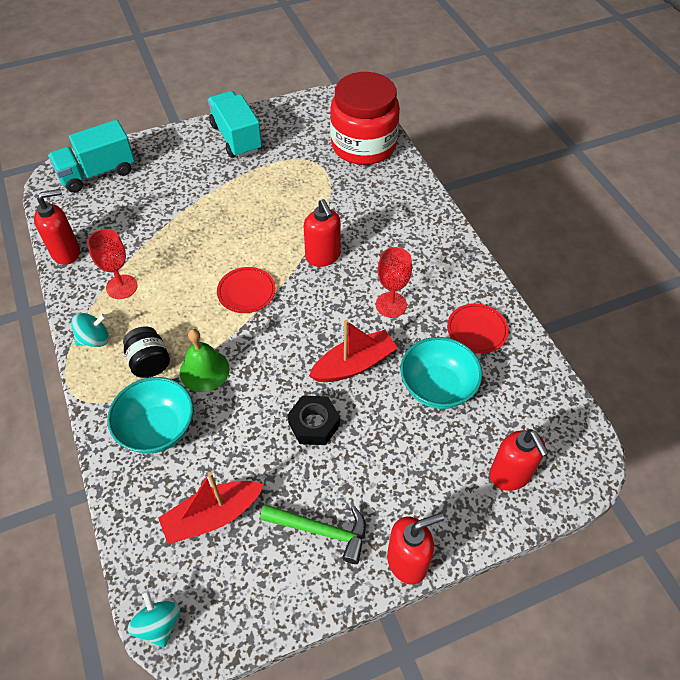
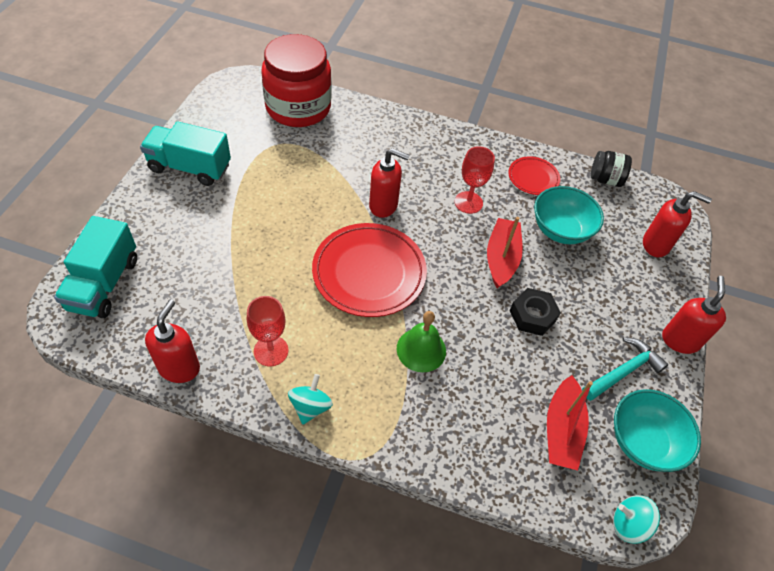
camera: 55 degrees left, 0 degrees up
(150, 362) = (377, 381): black jar -> black jar (605, 179)
(158, 429) = (450, 417): turquoise bowl -> turquoise bowl (643, 442)
(246, 292) = (369, 272): red plate -> red plate, size x1.92
(321, 531) = (623, 371): green hammer -> turquoise hammer

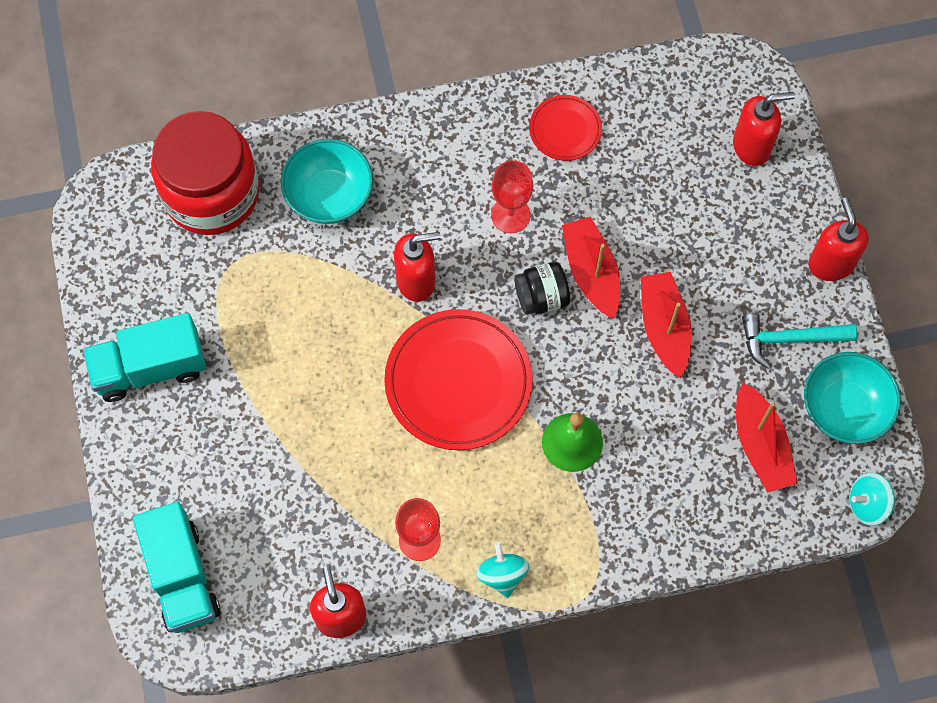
camera: 25 degrees left, 15 degrees up
(532, 316) = (664, 328): black nut -> red boat
(560, 230) = (636, 190): turquoise bowl -> turquoise bowl (329, 196)
(605, 179) = (650, 79): black jar -> black jar (541, 297)
(623, 371) = (789, 339): turquoise hammer -> turquoise hammer turned 120 degrees counterclockwise

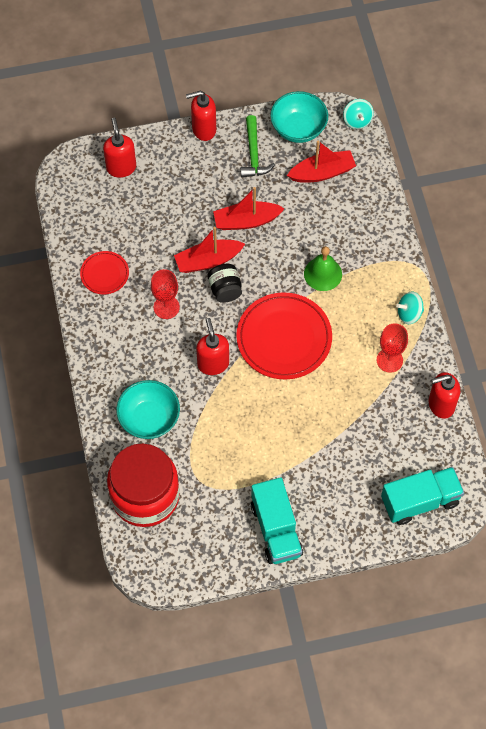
camera: 90 degrees left, 5 degrees down
(789, 339) = (253, 154): turquoise hammer -> green hammer

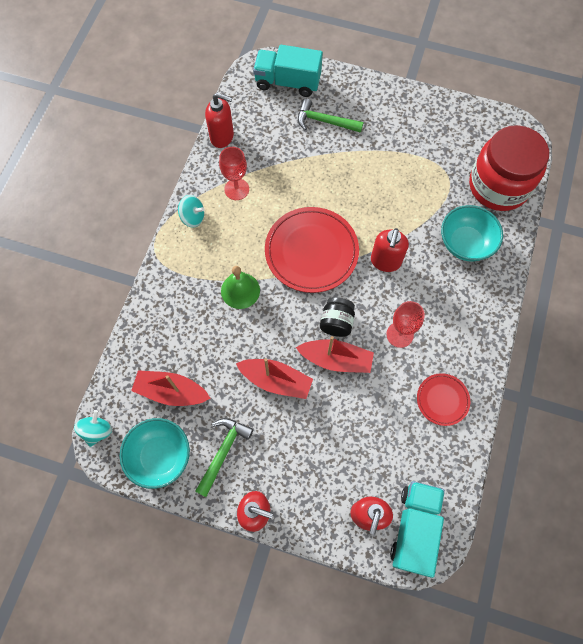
camera: 150 degrees left, 5 degrees up
(276, 529) = (407, 114): turquoise truck -> turquoise truck (414, 528)
(354, 476) = (325, 121): none -> green hammer

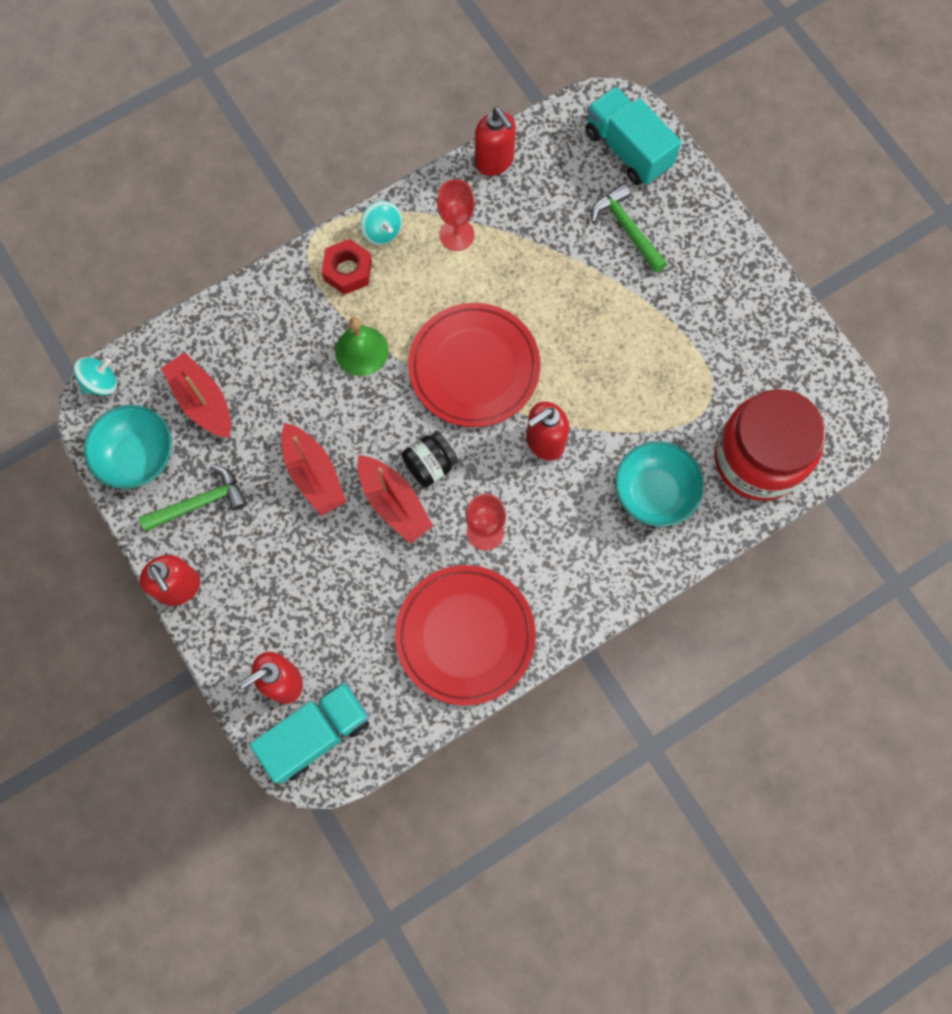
camera: 40 degrees right, 5 degrees up
(192, 253) = (348, 271): none -> red nut
(442, 400) = (465, 635): red plate -> red plate, size x1.92

